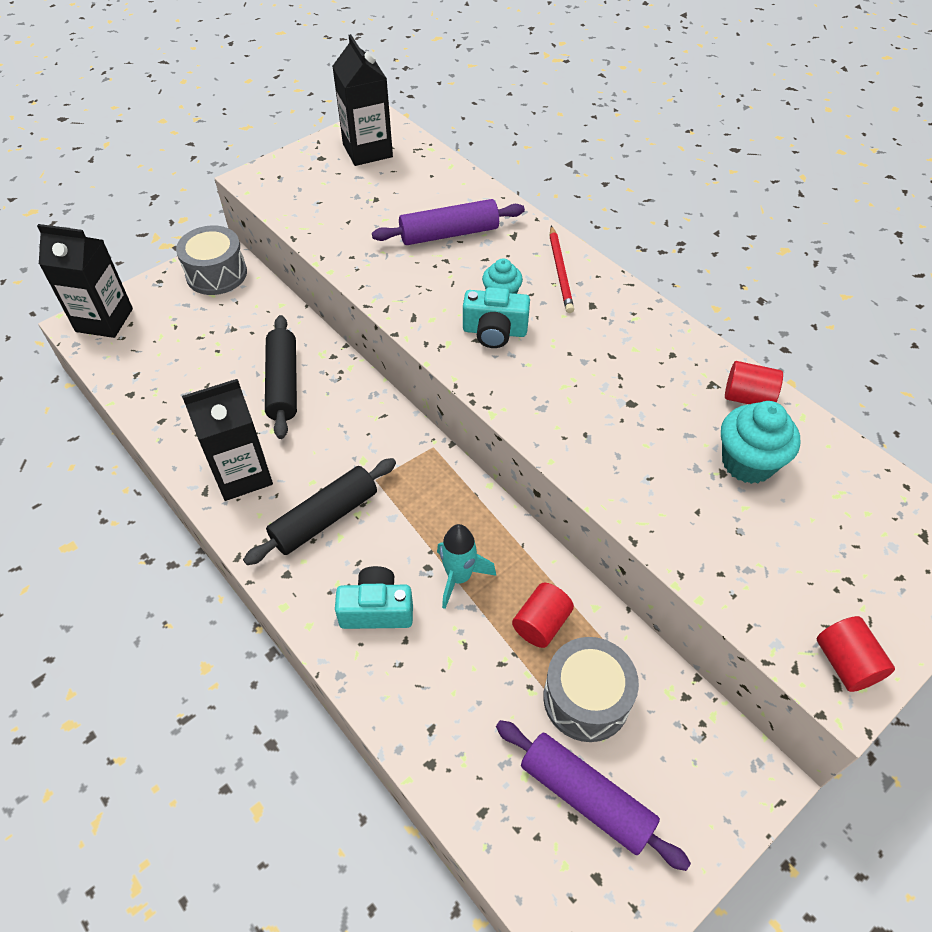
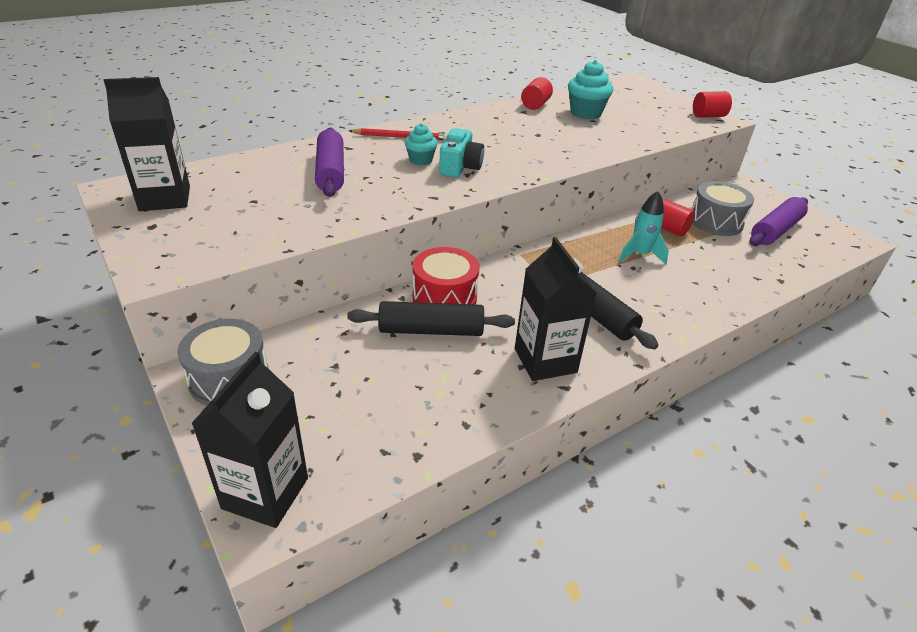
camera: 85 degrees left, 15 degrees down
(337, 388) = (444, 297): none -> red drum
(376, 609) = (674, 292): turquoise camera -> none

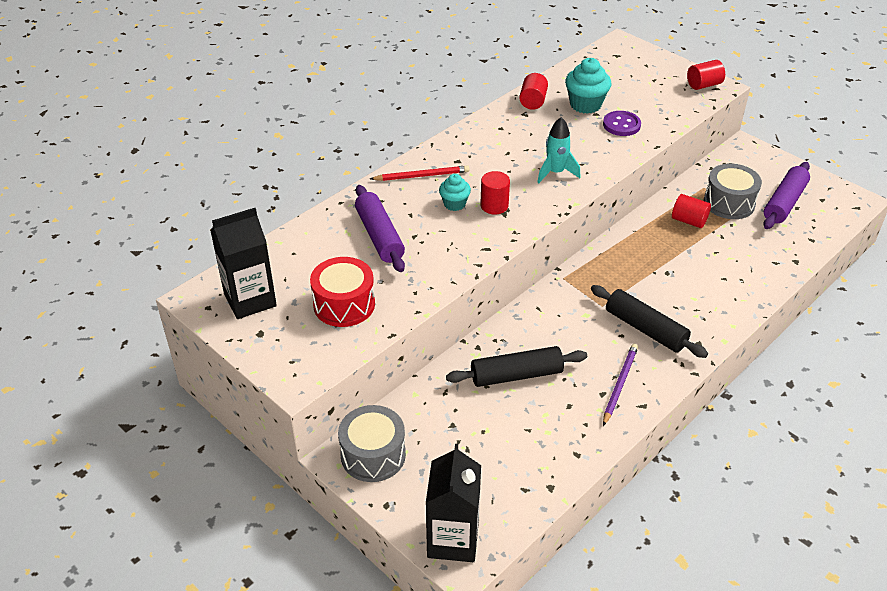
camera: 10 degrees left, 5 degrees up
(444, 297) = (514, 339): red drum -> red drum (344, 304)
(460, 167) = (494, 206): turquoise camera -> red cylinder
(545, 360) = (619, 384): black carton -> purple pencil
(616, 130) = (621, 125): none -> purple button
(639, 255) = (669, 257): turquoise rocket -> turquoise rocket (555, 173)

